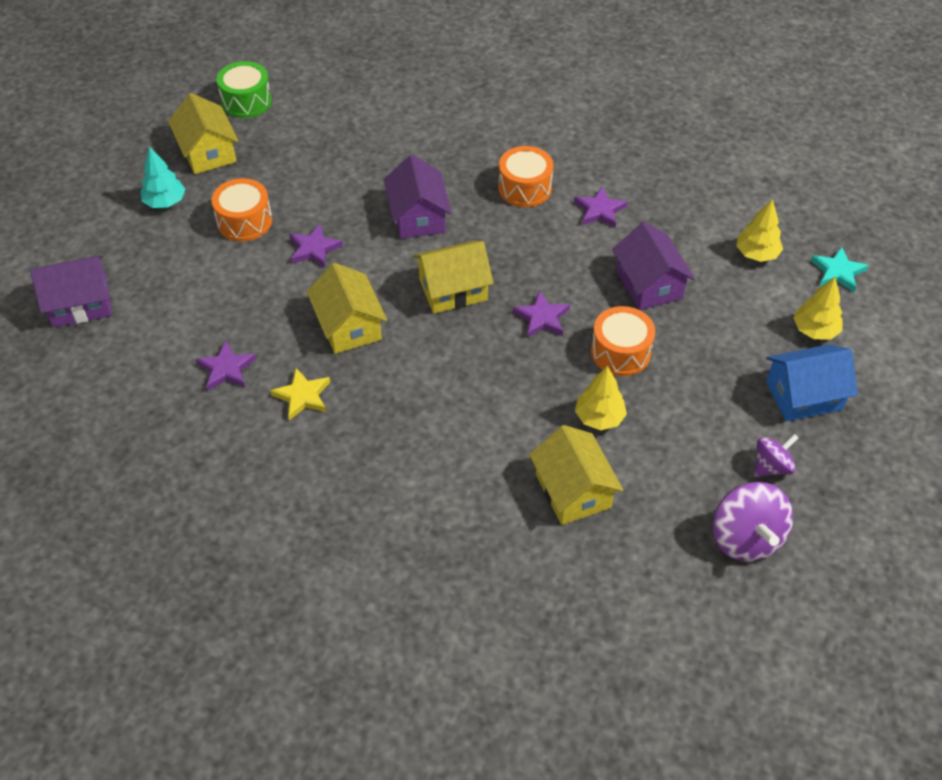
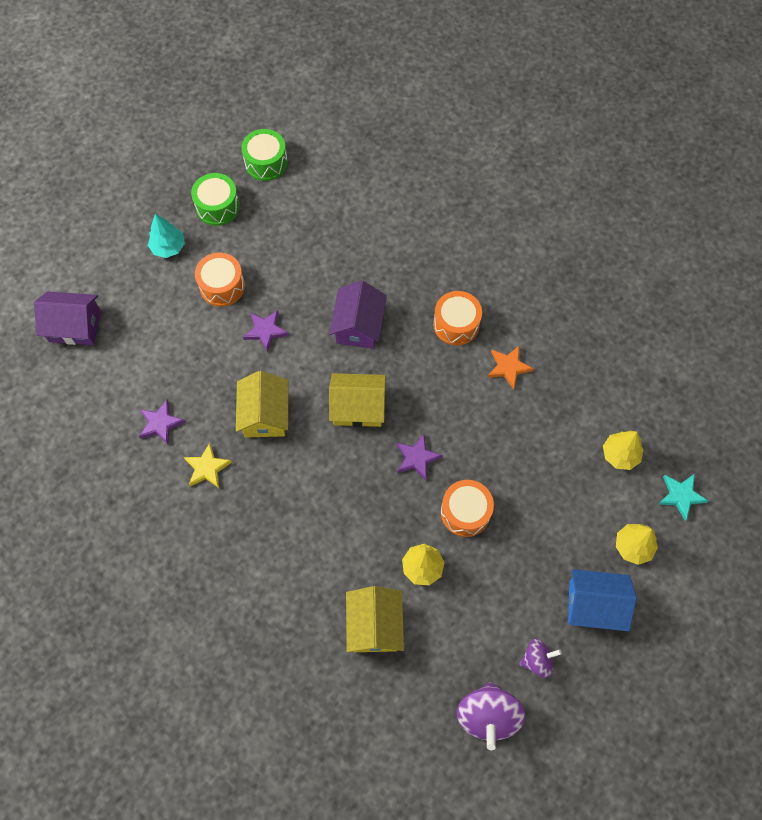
camera: 20 degrees right, 15 degrees up
(208, 152) = (218, 207): yellow house -> green drum
(600, 210) = (508, 367): purple star -> orange star
(649, 284) = (517, 455): purple house -> none

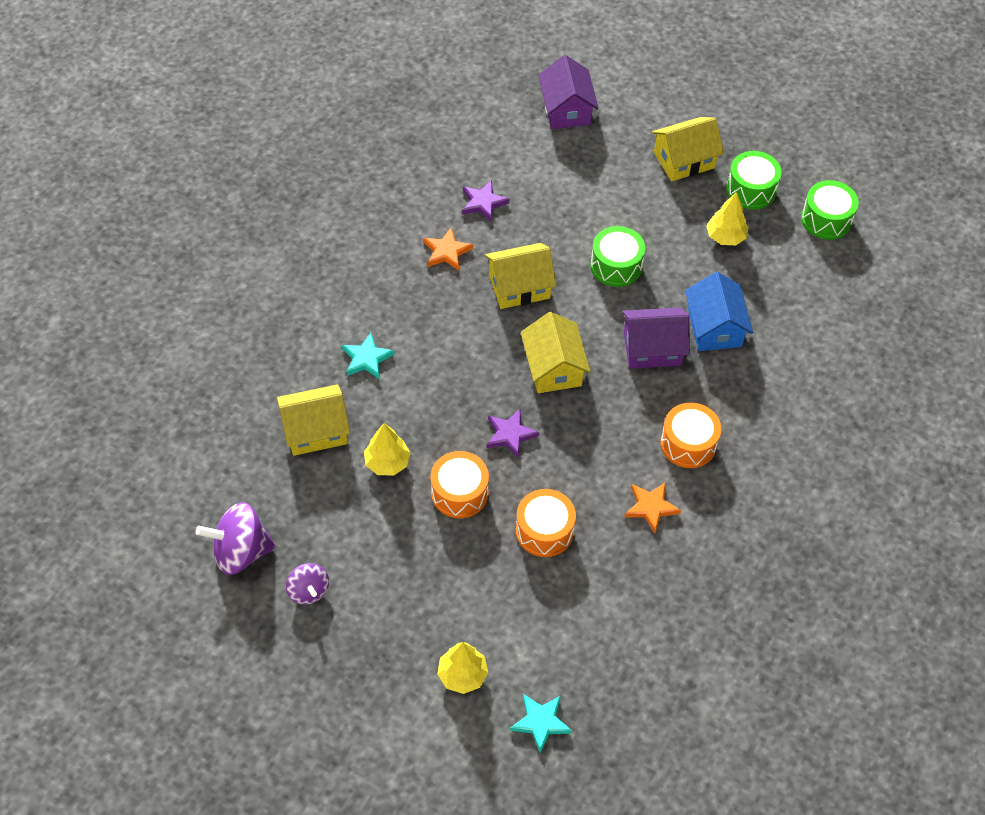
camera: 75 degrees right, 10 degrees down
(168, 247) = (684, 160): turquoise tree -> yellow house
(207, 468) = (447, 251): yellow star -> orange star
(222, 286) = (655, 216): orange drum -> orange drum (544, 531)
(265, 331) = (616, 266): purple star -> green drum
(307, 564) = (367, 358): none -> turquoise star
(594, 605) = (383, 641): blue house -> blue house (714, 327)
(620, 454) = (575, 645): yellow tree -> yellow tree (725, 237)

